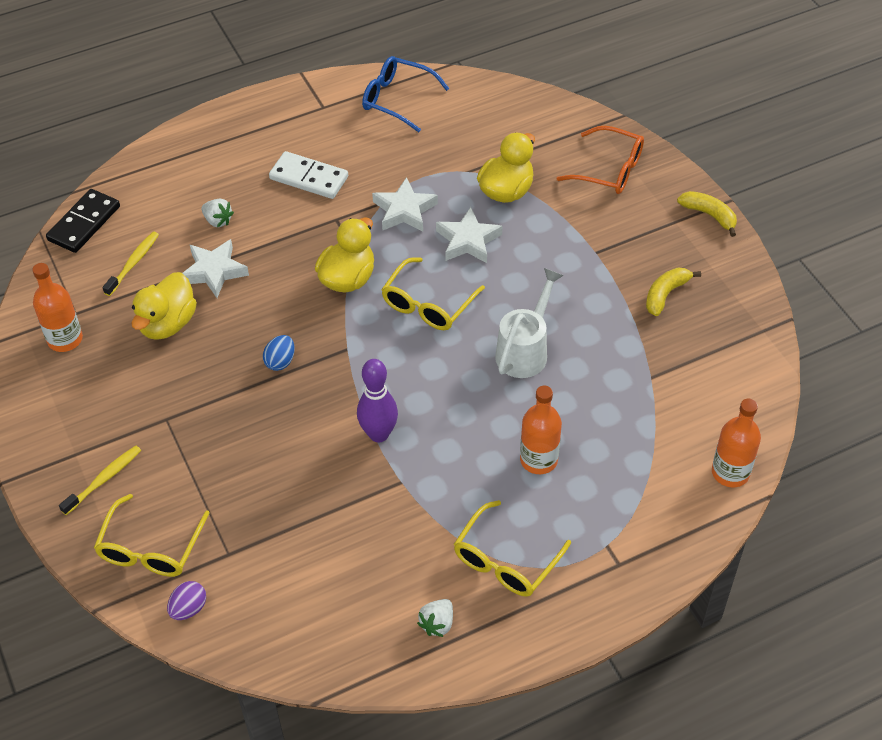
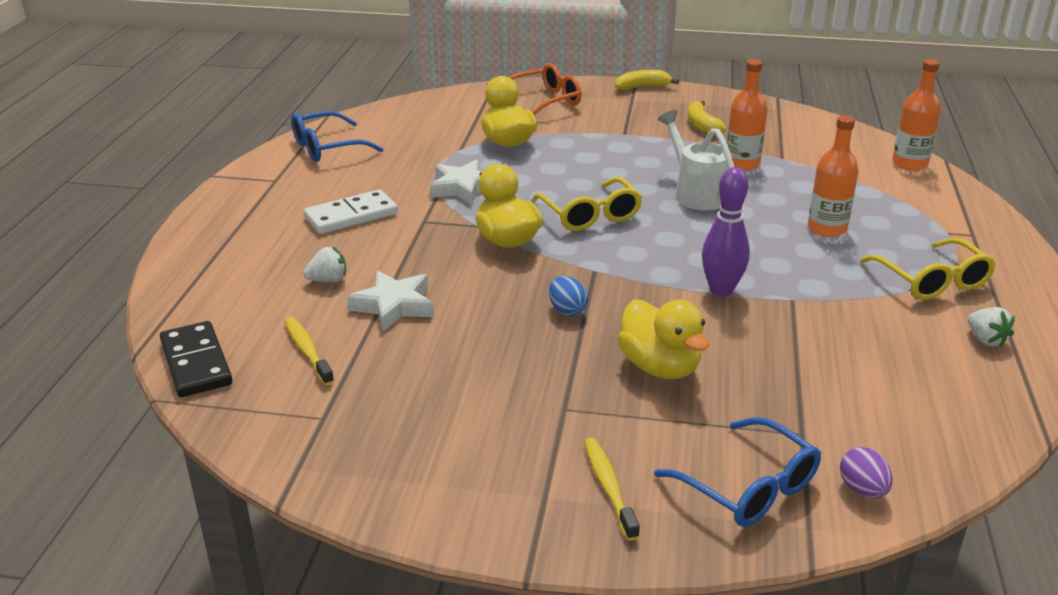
camera: 55 degrees left, 20 degrees down
(65, 339) = (353, 440): orange bottle -> orange bottle (742, 163)
(150, 548) = (749, 487): yellow glasses -> blue glasses
(167, 324) = (427, 359): yellow duck -> yellow duck (660, 367)
(468, 240) = (540, 174): white star -> none

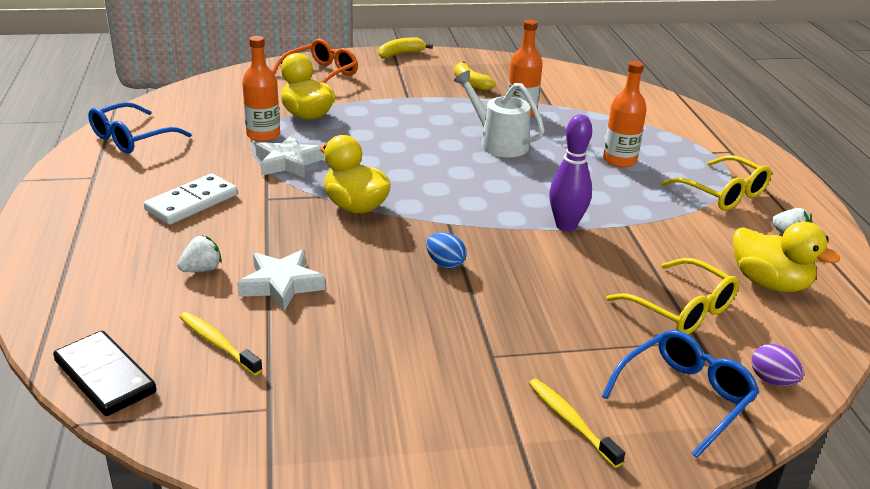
camera: 20 degrees left, 0 degrees up
(590, 215) = (418, 173): yellow glasses -> yellow glasses (681, 309)
(660, 367) = (553, 303): yellow duck -> yellow duck (769, 283)
(749, 487) = (685, 397): blue glasses -> blue glasses turned 75 degrees counterclockwise
(909, 163) = (651, 98): orange bottle -> orange bottle (263, 135)

